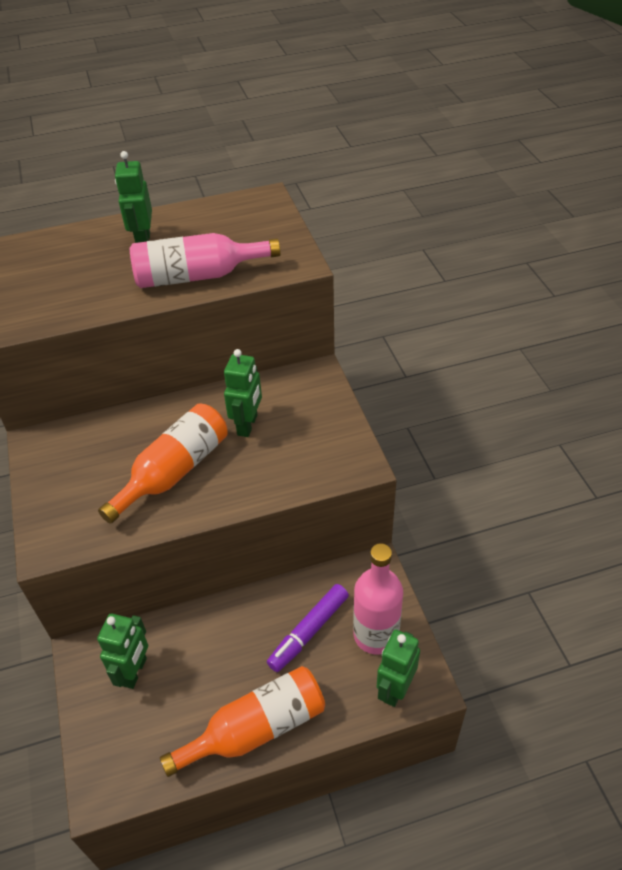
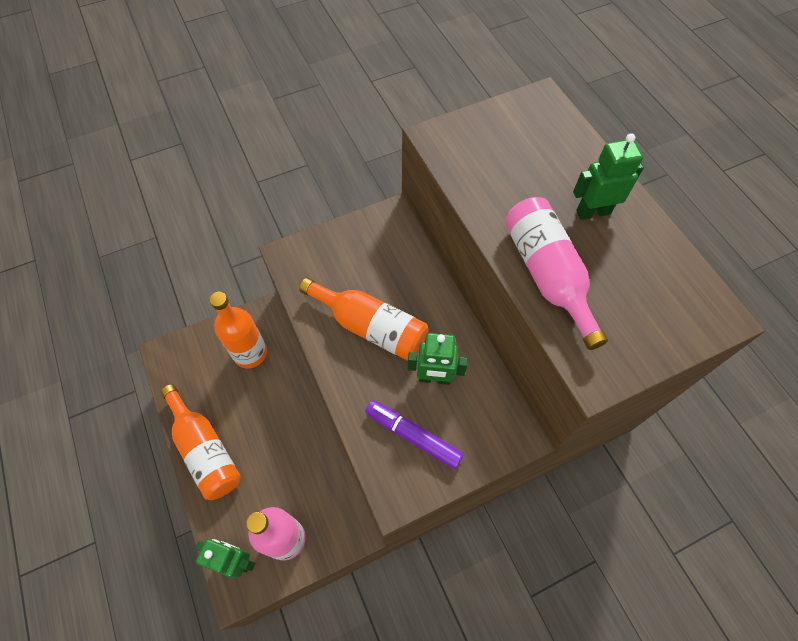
camera: 80 degrees right, 15 degrees up
(135, 672) = (250, 353): green robot -> orange bottle
(308, 631) = (287, 479): purple marker -> purple marker (413, 436)

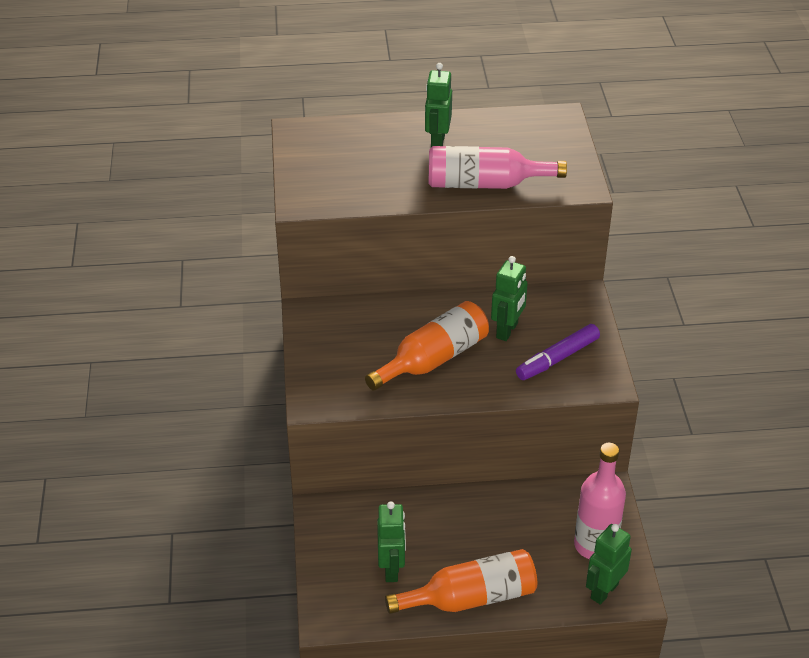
camera: 70 degrees left, 20 degrees down
(220, 382) = (392, 569): none -> green robot
(250, 353) = (366, 534): orange bottle -> none

